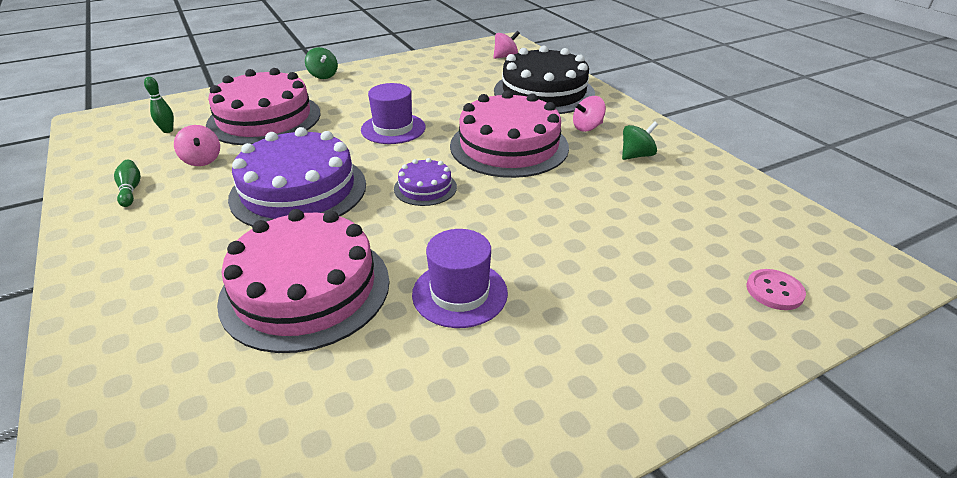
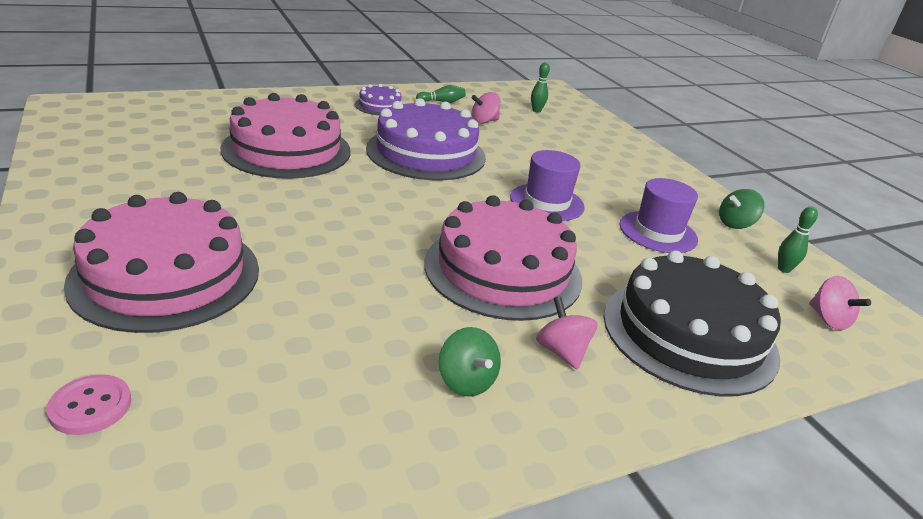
camera: 90 degrees right, 5 degrees down
(264, 118) = (564, 144): pink cake -> pink cake (166, 275)
(323, 76) = (679, 174): green spinning top -> green spinning top (735, 224)
(425, 188) = (415, 207): purple cake -> purple cake (379, 106)
(456, 60) = (784, 269): none -> green bowling pin
(460, 293) = (240, 203): purple hat -> purple hat (658, 232)

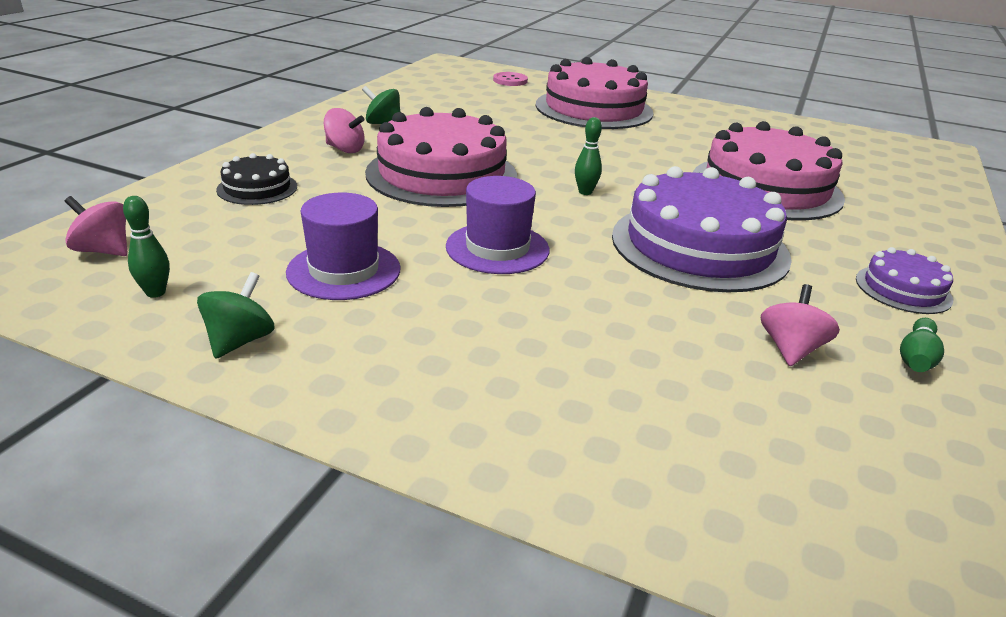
camera: 140 degrees right, 0 degrees up
(536, 110) = (827, 459): green bowling pin -> green bowling pin (585, 192)
(689, 334) = (257, 188): black cake -> black cake, size x0.47

